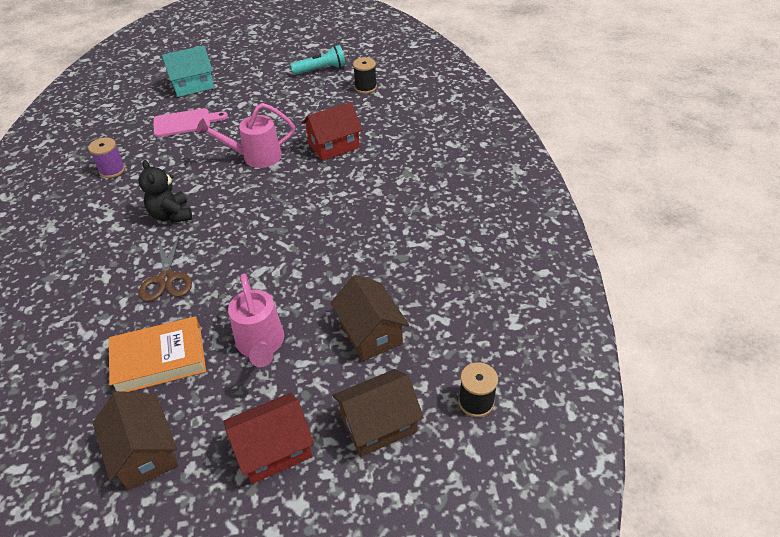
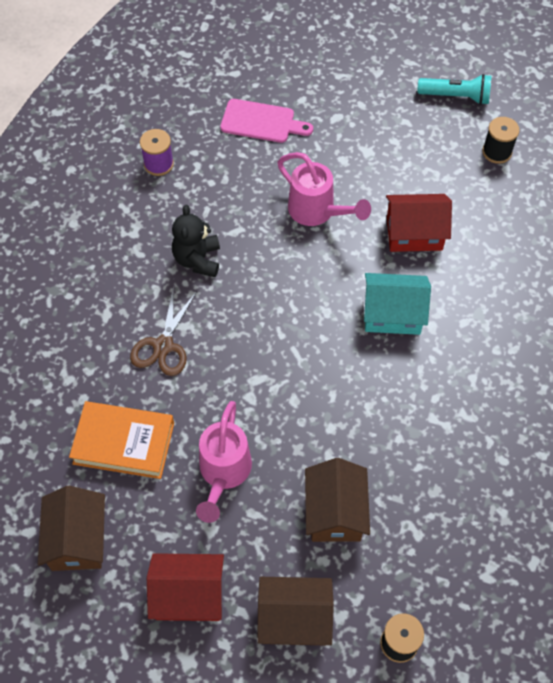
camera: 25 degrees right, 15 degrees up
(193, 85) = (292, 61): turquoise house -> turquoise house (392, 314)
(255, 157) = (317, 212): pink watering can -> pink watering can turned 150 degrees counterclockwise

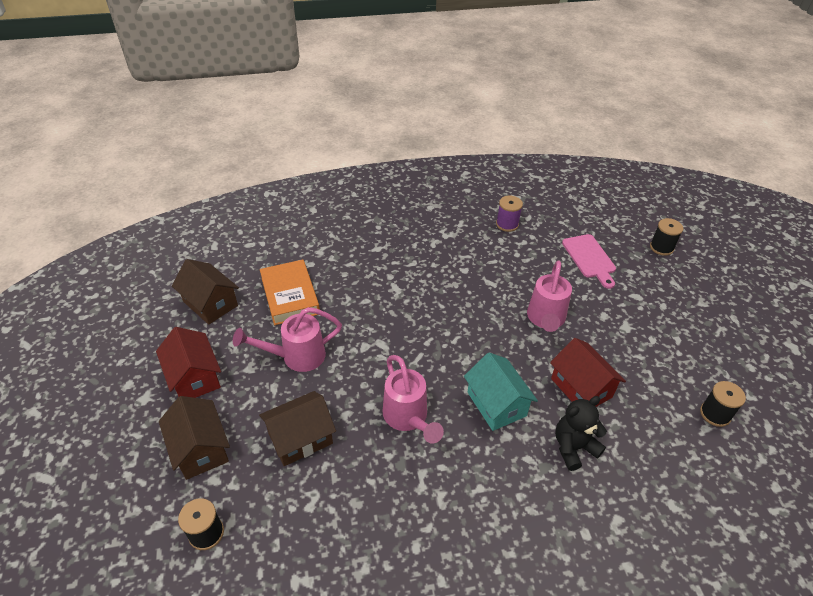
camera: 60 degrees right, 15 degrees down
(77, 539) = (210, 303): brown house -> brown house turned 75 degrees clockwise
(163, 346) = (373, 284): brown scissors -> none
(197, 259) = (451, 273): black teddy bear -> black teddy bear (573, 447)
(288, 52) = (661, 247): none -> black spool
(366, 400) = (408, 419): none -> pink watering can
(456, 96) = (737, 362): turquoise flashlight -> none

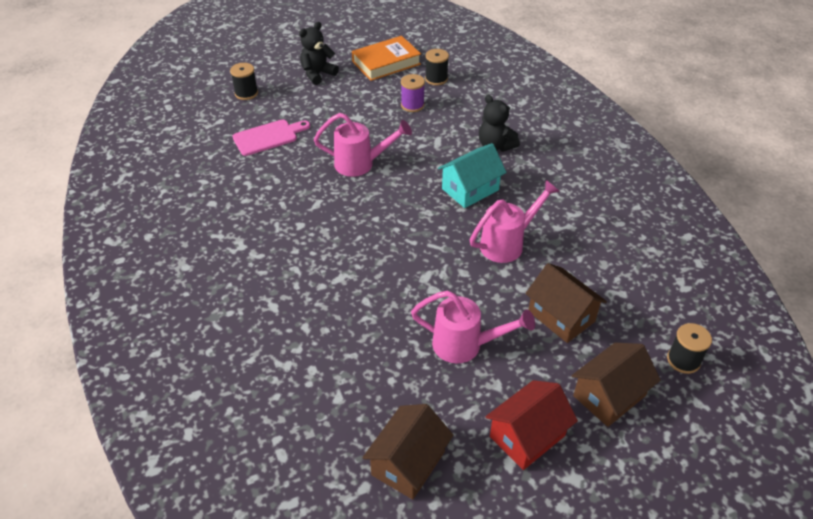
camera: 100 degrees left, 0 degrees up
(290, 296) = (374, 376): orange book -> orange book (386, 63)
(296, 357) = (466, 345): pink watering can -> pink watering can turned 45 degrees counterclockwise
(507, 224) = (217, 197): purple spool -> purple spool (412, 105)
(581, 388) = (435, 142): red house -> none
(706, 303) = (317, 74): none -> black teddy bear

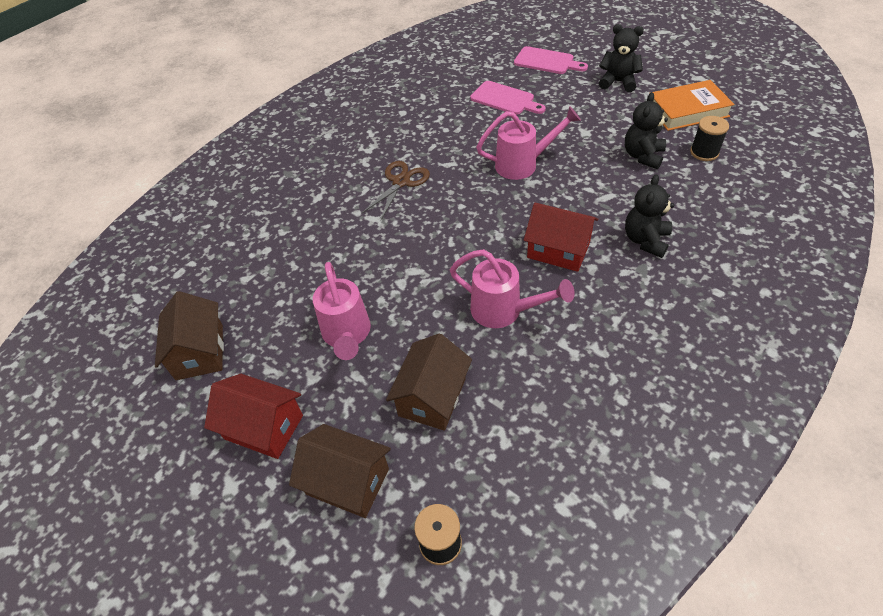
camera: 65 degrees right, 5 degrees up
(246, 93) = (547, 61): black spool -> pink cutting board
(309, 242) = (401, 182): none -> brown scissors
(361, 164) = (523, 164): pink watering can -> pink watering can turned 75 degrees counterclockwise
(386, 63) = (687, 111): orange book -> orange book turned 45 degrees counterclockwise
(408, 463) = (200, 352): brown house -> brown house turned 75 degrees clockwise
(412, 105) = (642, 156): purple spool -> black teddy bear
(470, 189) = (558, 250): turquoise house -> red house

